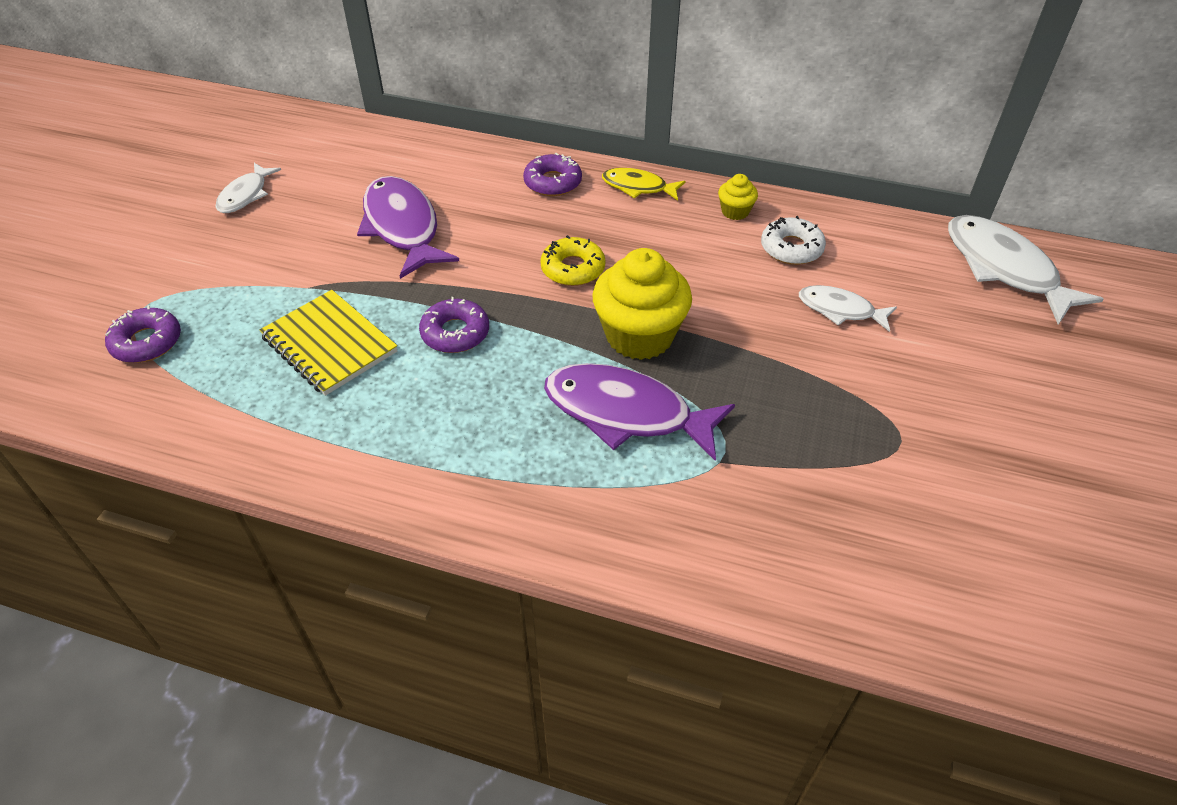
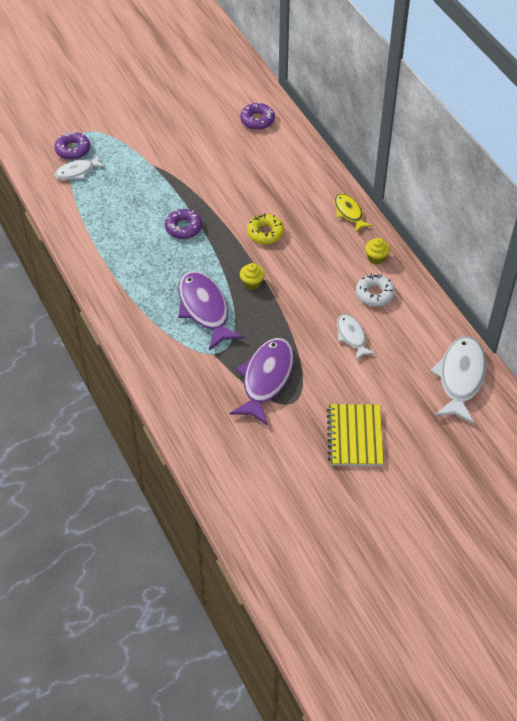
camera: 45 degrees right, 5 degrees up
(245, 195) = (176, 99): white fish -> white fish (77, 171)
(329, 345) = (133, 198): yellow notebook -> yellow notebook (355, 436)
(403, 227) = (221, 161): purple fish -> purple fish (266, 379)
(552, 182) = (313, 183): purple donut -> purple donut (257, 120)
(639, 336) = (252, 283): yellow cupcake -> yellow cupcake, size x0.47

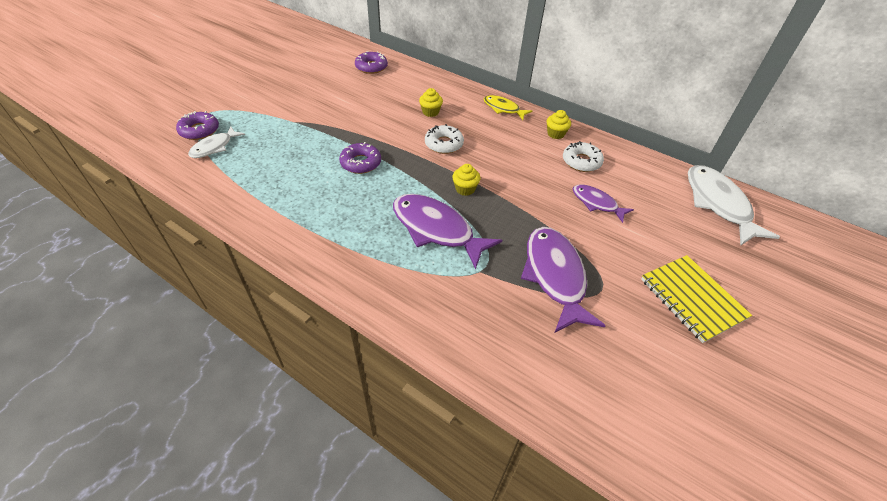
camera: 30 degrees left, 5 degrees down
(265, 233) = (444, 144): yellow donut -> white donut
(277, 194) = (430, 112): none -> yellow cupcake
(352, 336) = (596, 203): white fish -> purple fish

